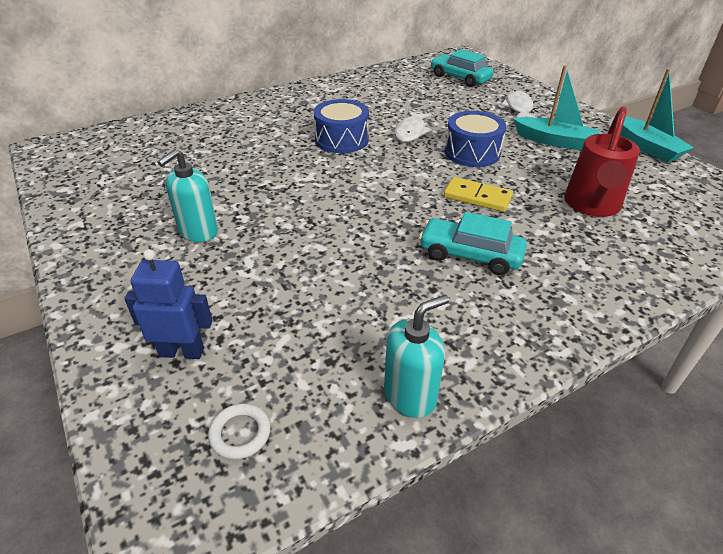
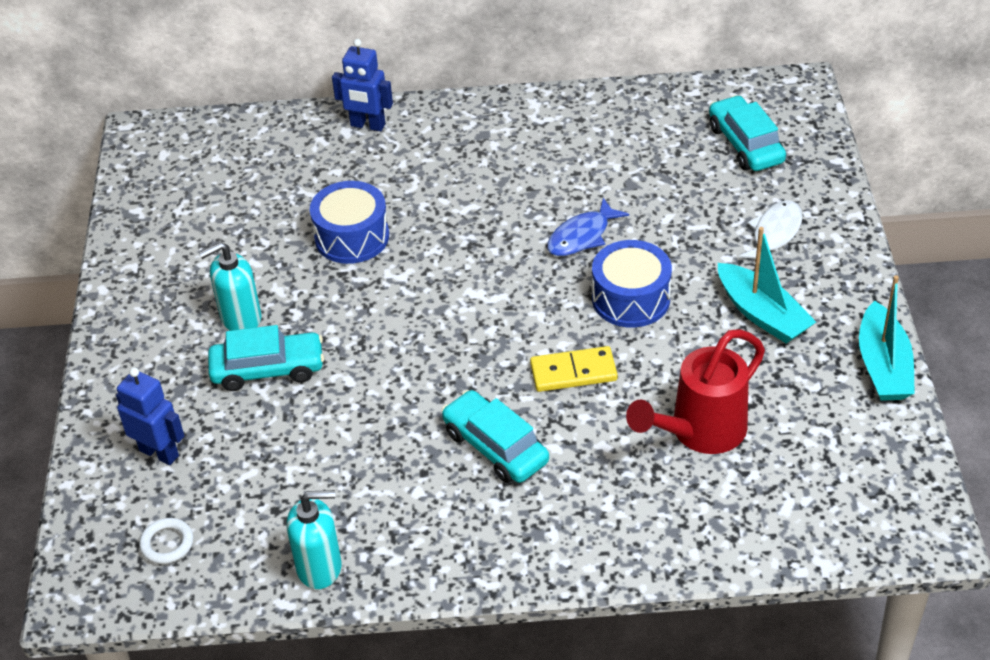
camera: 30 degrees right, 5 degrees up
(222, 112) = (367, 125): none -> blue robot
(246, 258) = (268, 369): none -> turquoise car
(341, 139) = (483, 224): blue drum -> blue drum (352, 237)
(411, 132) = (582, 236): white fish -> blue fish
(477, 197) = (573, 372): yellow domino -> yellow domino turned 60 degrees counterclockwise

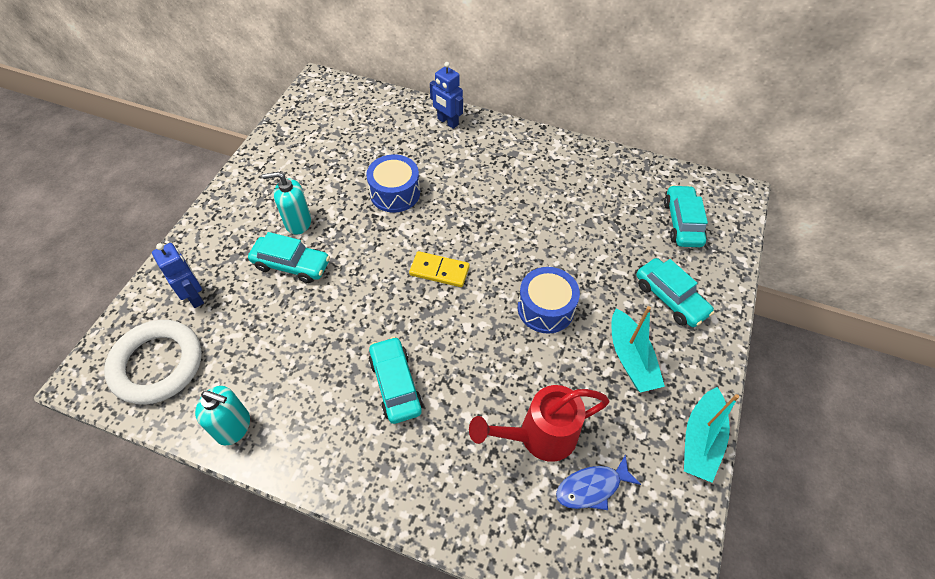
camera: 20 degrees right, 10 degrees up
(167, 544) = (157, 364): white ring -> white ring, size x2.42
(573, 372) = (478, 349): yellow domino -> yellow domino (439, 271)
(582, 236) = (537, 248): blue fish -> blue fish (592, 487)
(775, 234) = (670, 298): white fish -> turquoise car

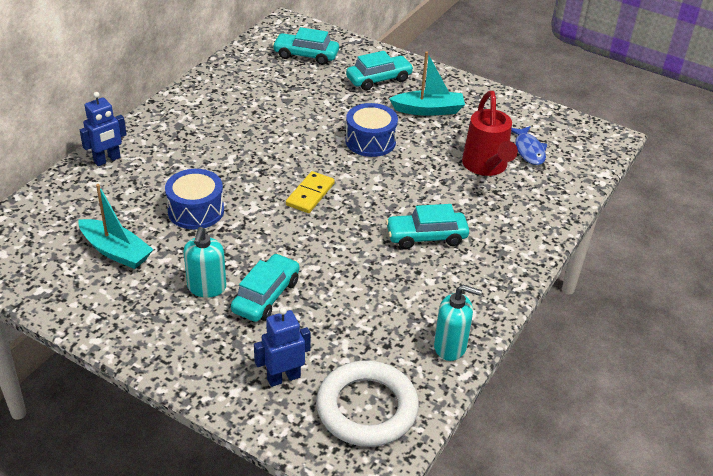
camera: 80 degrees left, 15 degrees down
(233, 427) = (450, 347): turquoise soap dispenser -> turquoise soap dispenser turned 75 degrees clockwise
(700, 440) = (499, 96): turquoise boat -> turquoise boat (116, 251)

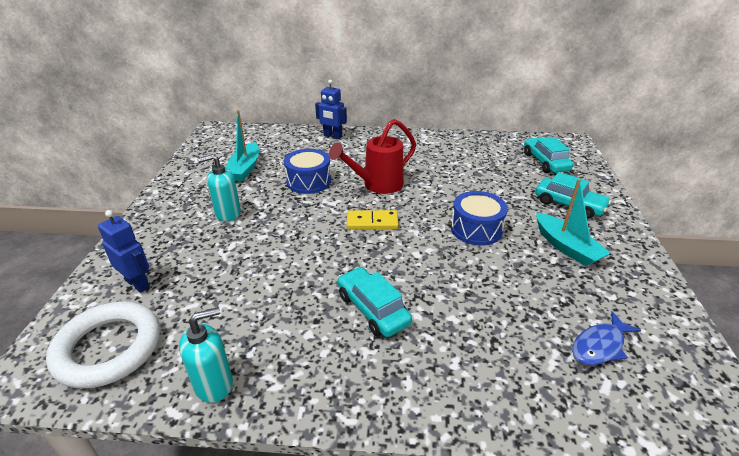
camera: 65 degrees right, 5 degrees down
(266, 296) = (232, 242): turquoise car -> none
(450, 347) = (214, 384): turquoise soap dispenser -> turquoise soap dispenser turned 105 degrees counterclockwise
(486, 167) = (527, 318): red watering can -> red watering can (377, 185)

